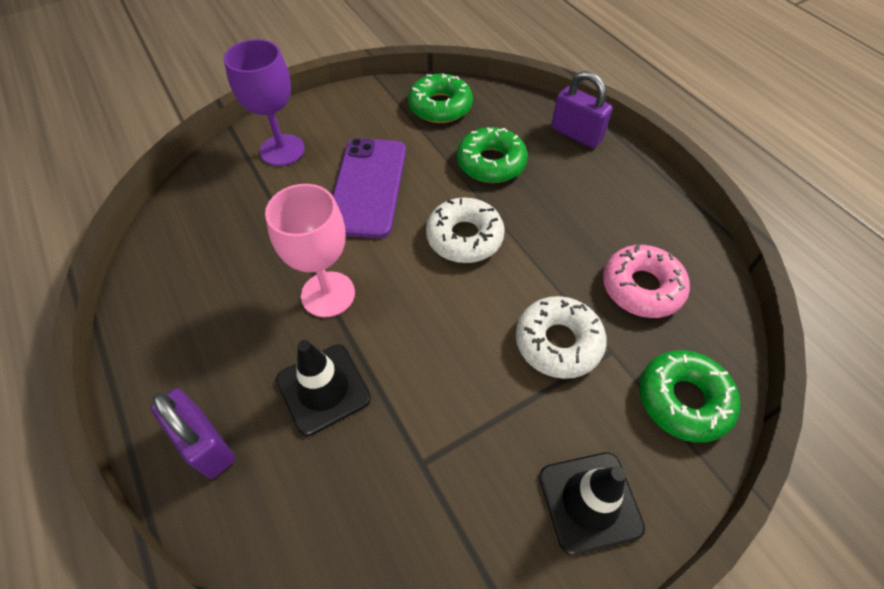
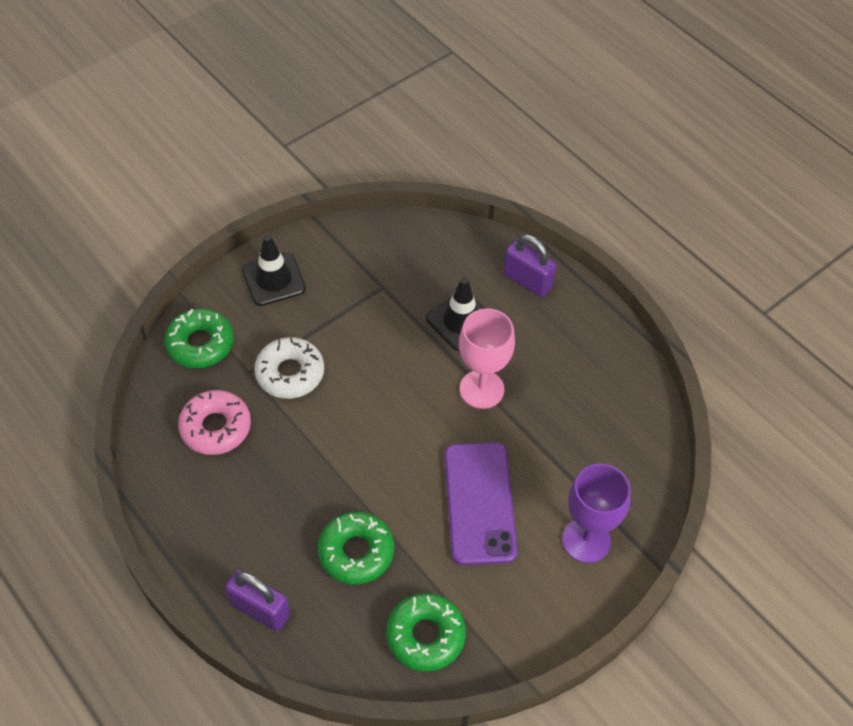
camera: 170 degrees right, 0 degrees up
(464, 237) = (374, 457): white donut -> none

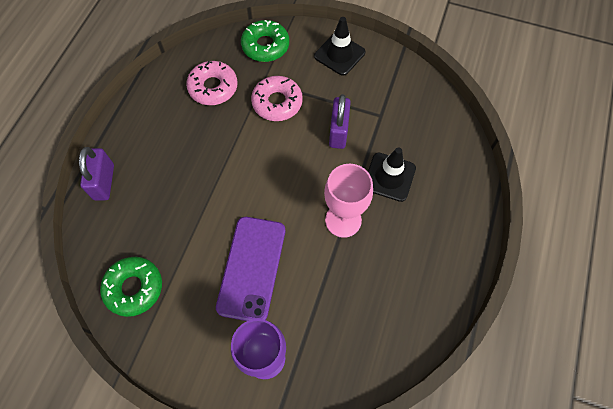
camera: 60 degrees right, 10 degrees up
(290, 373) = (277, 103): white donut -> pink donut
(356, 552) = (172, 213): green donut -> none
(480, 503) = (252, 268): purple phone -> purple phone turned 45 degrees counterclockwise
(527, 281) = (456, 201): purple padlock -> purple padlock (338, 132)

